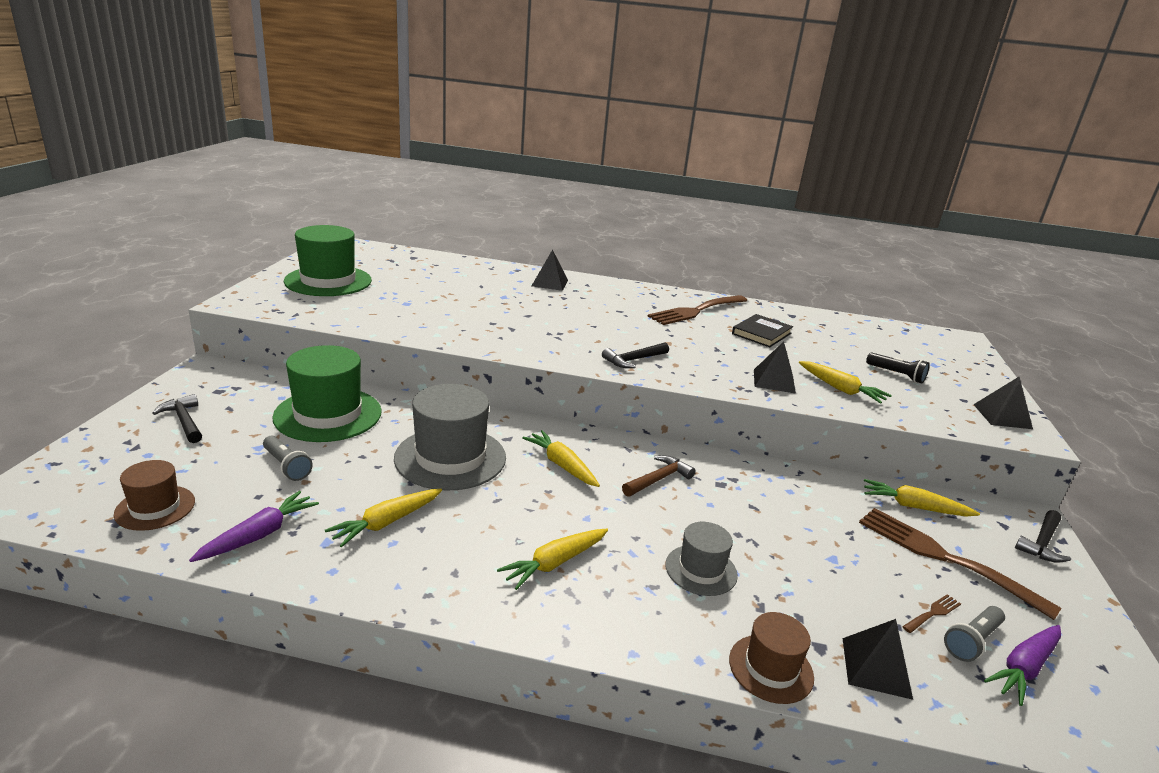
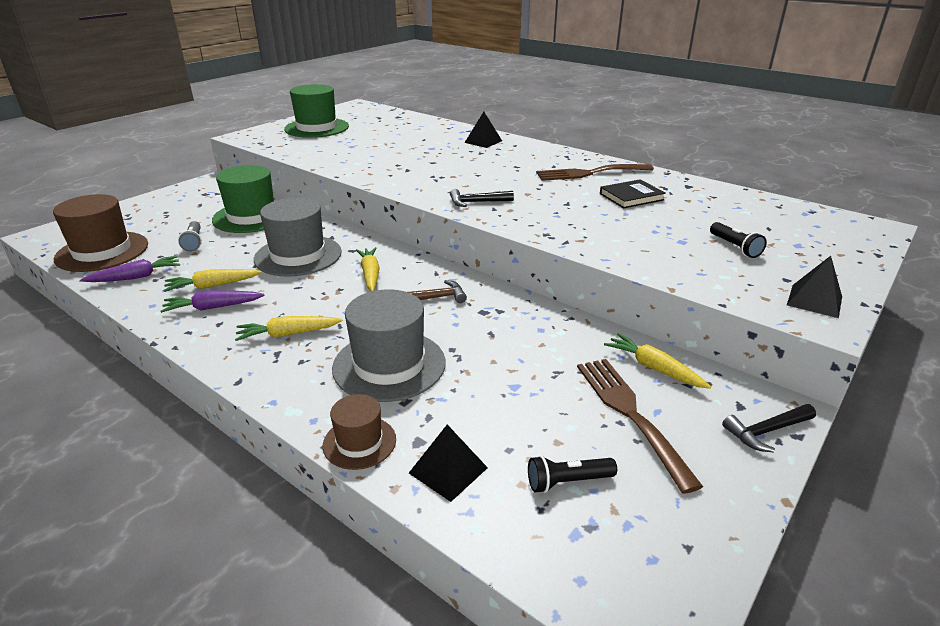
camera: 30 degrees right, 5 degrees up
(155, 507) = (102, 251): brown hat -> brown hat, size x1.81
(184, 421) = (168, 208): black hammer -> none
(701, 570) = (389, 365): grey hat -> grey hat, size x1.81
(774, 381) = (587, 234): black pyramid -> none
(840, 389) = (649, 250): yellow carrot -> none
(933, 613) = (557, 450): brown fork -> none
(972, 641) = (568, 482): grey flashlight -> black flashlight
(1024, 668) = (594, 518): purple carrot -> purple carrot (213, 307)

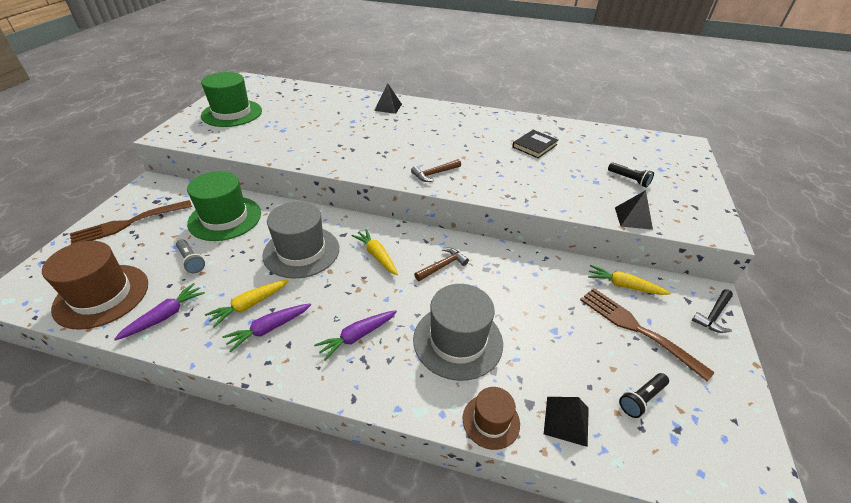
camera: 25 degrees left, 10 degrees up
(288, 334) = (357, 336): yellow carrot -> purple carrot
(477, 202) = (434, 174): black hammer -> brown hammer
(589, 173) = (490, 127): brown fork -> brown fork (128, 224)
(814, 301) = (702, 215): black pyramid -> black pyramid (633, 218)

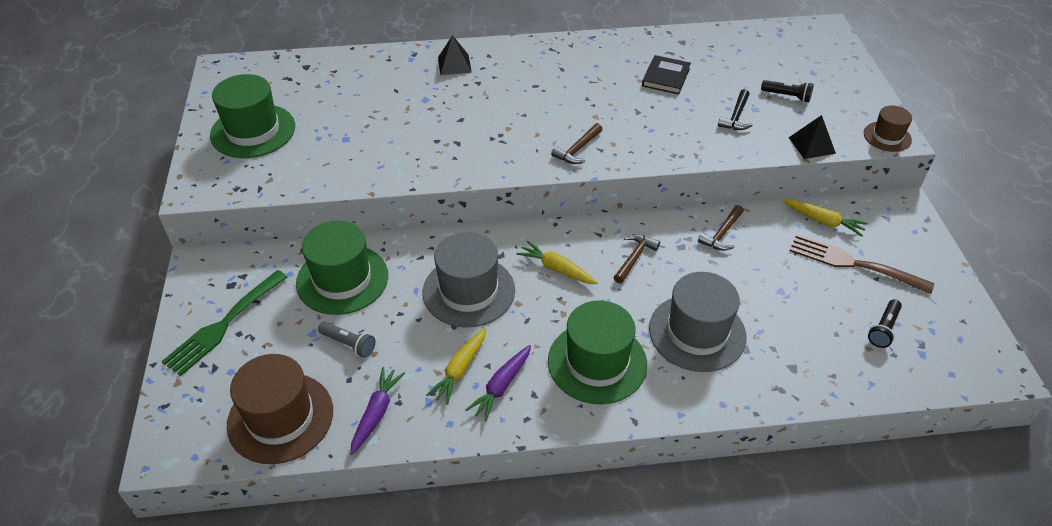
camera: 20 degrees left, 5 degrees up
(128, 224) = (223, 325): brown fork -> green fork
(357, 336) = (597, 362): purple carrot -> green hat
(491, 421) = (768, 394): brown hat -> brown hat (887, 136)
(526, 269) = (722, 234): none -> brown hammer
(566, 420) = (830, 370): black pyramid -> none
(624, 285) = (823, 221): yellow carrot -> yellow carrot turned 150 degrees counterclockwise
(713, 315) = (914, 226): black hammer -> black hammer (736, 116)

